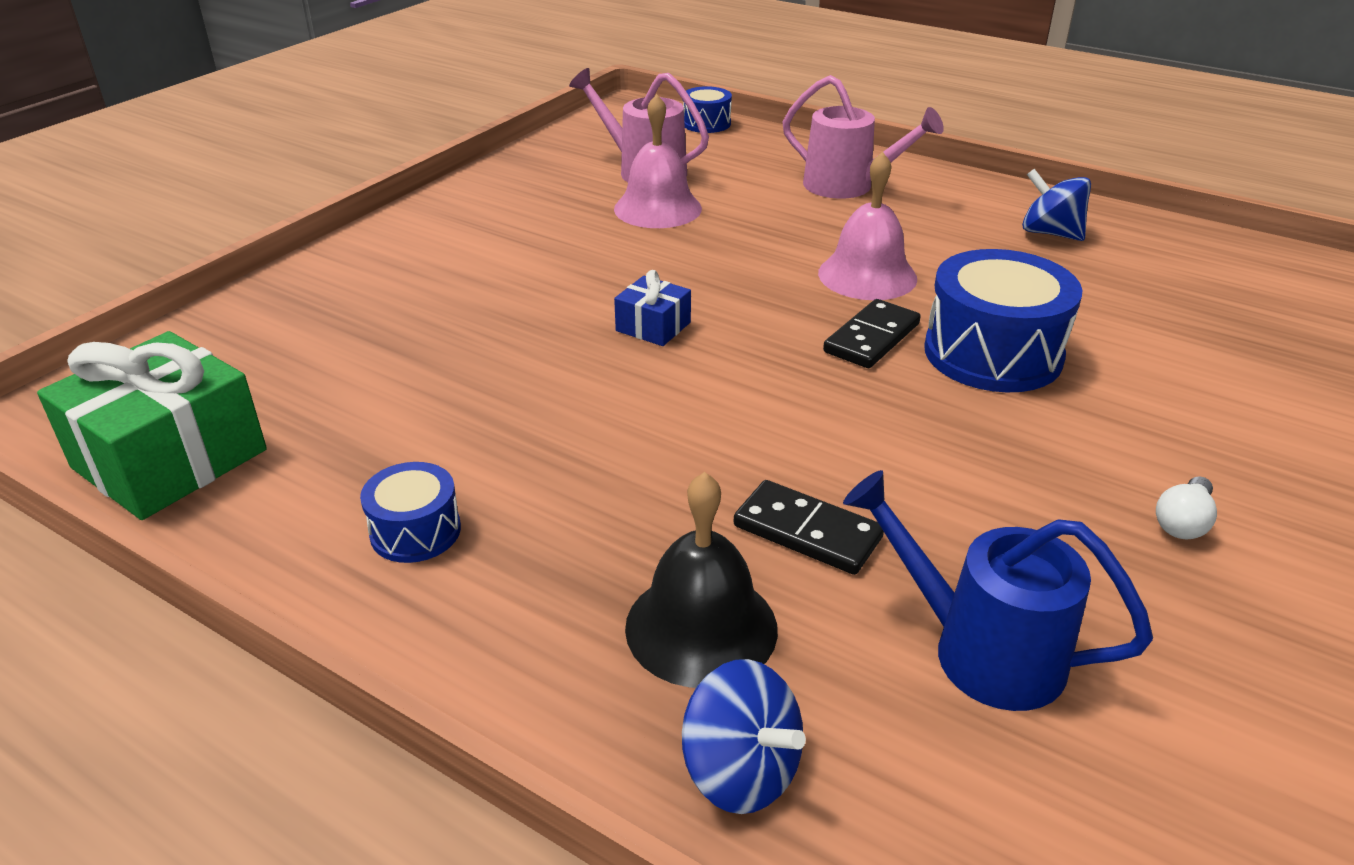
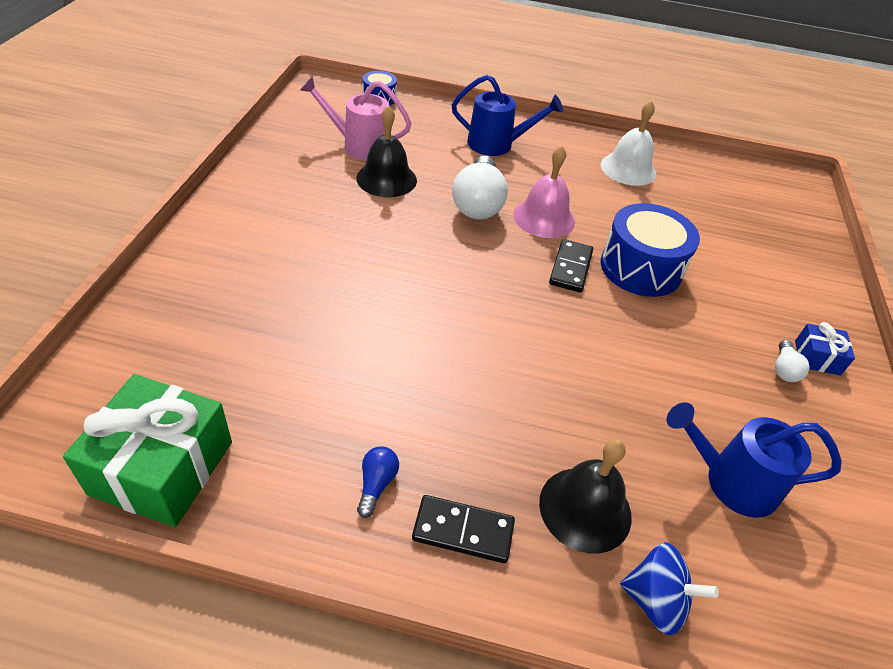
camera: 25 degrees left, 10 degrees up
(415, 531) = (376, 484): blue drum -> blue light bulb
(653, 326) = (437, 282): blue gift -> blue gift (817, 358)
(657, 208) = (386, 179): pink bell -> black bell
(774, 248) = (478, 203): none -> white light bulb
(807, 532) = (607, 423): black domino -> black domino (463, 531)
(849, 186) = (497, 145): pink watering can -> blue watering can
(1050, 233) = (628, 169): blue spinning top -> white bell

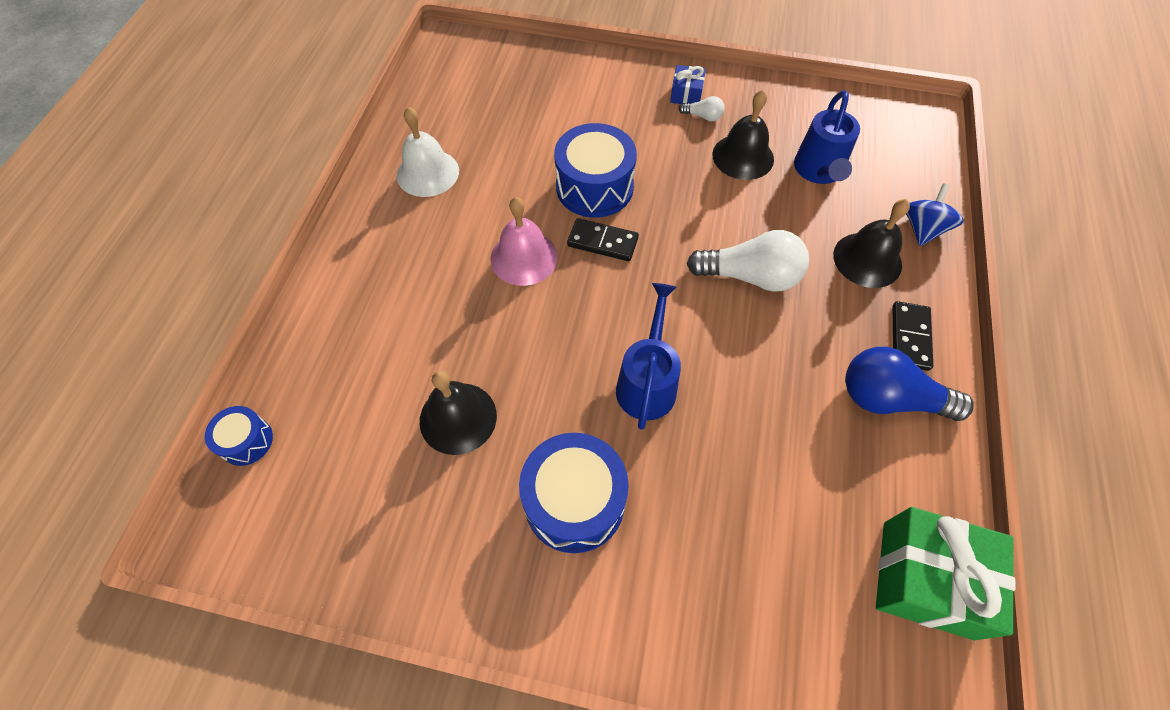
camera: 85 degrees left, 15 degrees up
(306, 232) = (574, 501): none -> blue drum
(359, 146) = (380, 458): pink watering can -> none
(376, 484) = (889, 398): blue light bulb -> blue light bulb, size x2.16
(478, 203) = (502, 318): white light bulb -> white light bulb (750, 276)
(497, 145) = (378, 294): blue watering can -> blue watering can (647, 381)
(729, 400) = (743, 156): none -> black bell

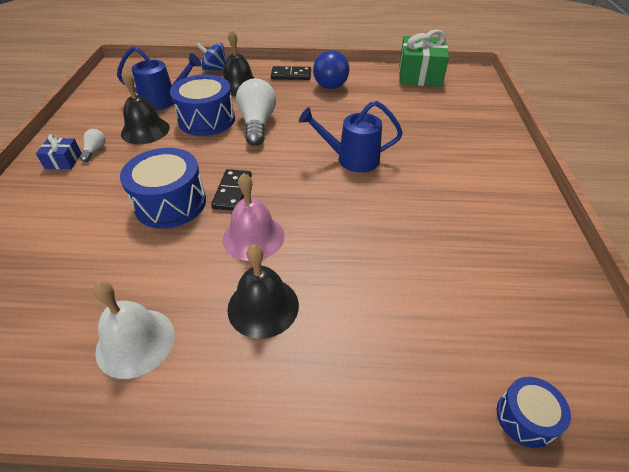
camera: 100 degrees left, 15 degrees down
(458, 418) = (420, 250): black bell -> black bell (263, 306)
(574, 501) = (448, 181): blue drum -> blue drum (207, 120)

